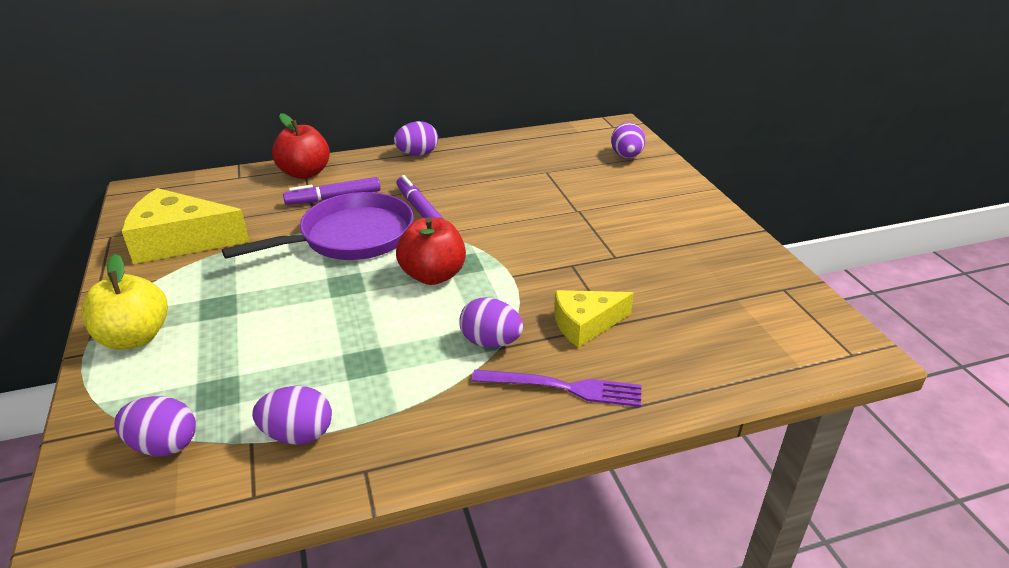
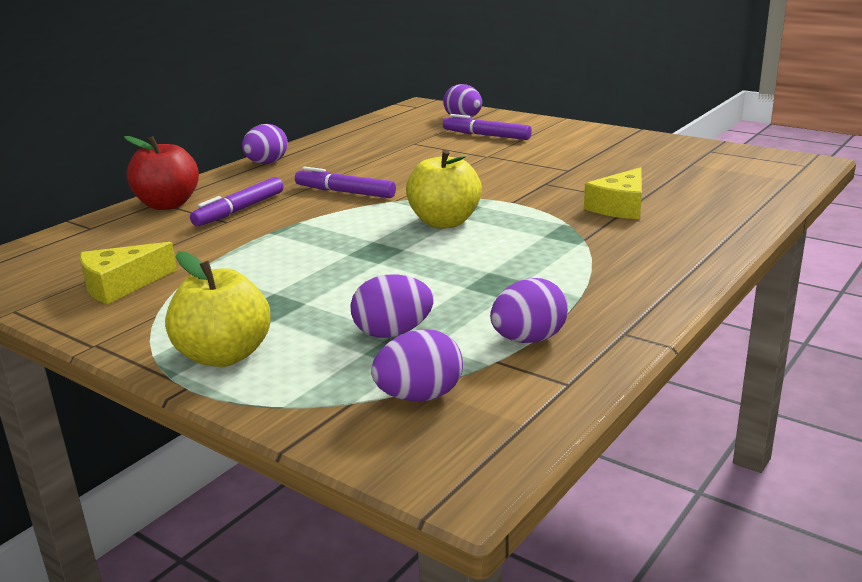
camera: 35 degrees left, 10 degrees down
(180, 241) = (121, 285): yellow cheese -> yellow cheese, size x0.62
(350, 237) = (314, 226): purple pan -> none
(433, 275) = (444, 222): red apple -> yellow apple
(490, 342) = (571, 238): purple egg -> purple egg (393, 333)
(563, 388) = (672, 240): purple fork -> none
(614, 185) = (486, 135): none -> purple marker

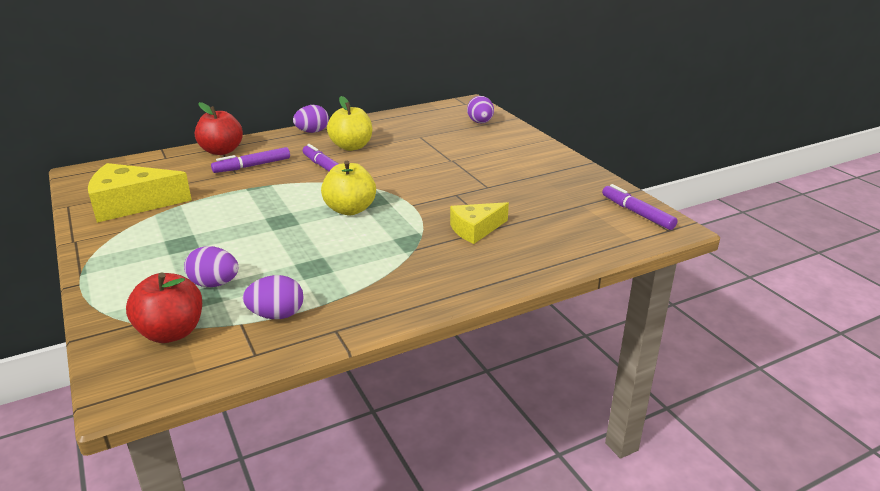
camera: 25 degrees right, 5 degrees up
(121, 285) = (131, 204): yellow cheese -> yellow cheese, size x1.61
(224, 356) = (119, 269): yellow apple -> yellow apple (351, 146)
(419, 396) = (171, 332): purple egg -> red apple
(486, 135) = (475, 141): purple marker -> purple marker (637, 213)

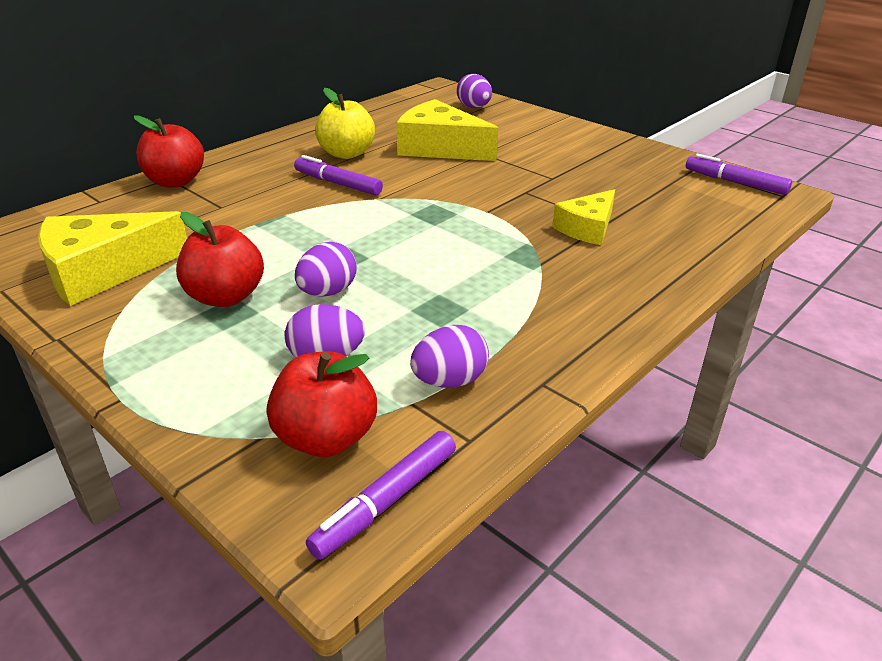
camera: 20 degrees left, 5 degrees up
(188, 233) = (225, 297): none -> red apple
(252, 166) = (236, 195): purple marker -> purple marker (385, 501)
(312, 132) = (279, 142): purple egg -> purple egg (327, 292)
(350, 209) = (417, 229): yellow apple -> none
(423, 151) = (439, 148): none -> yellow cheese

